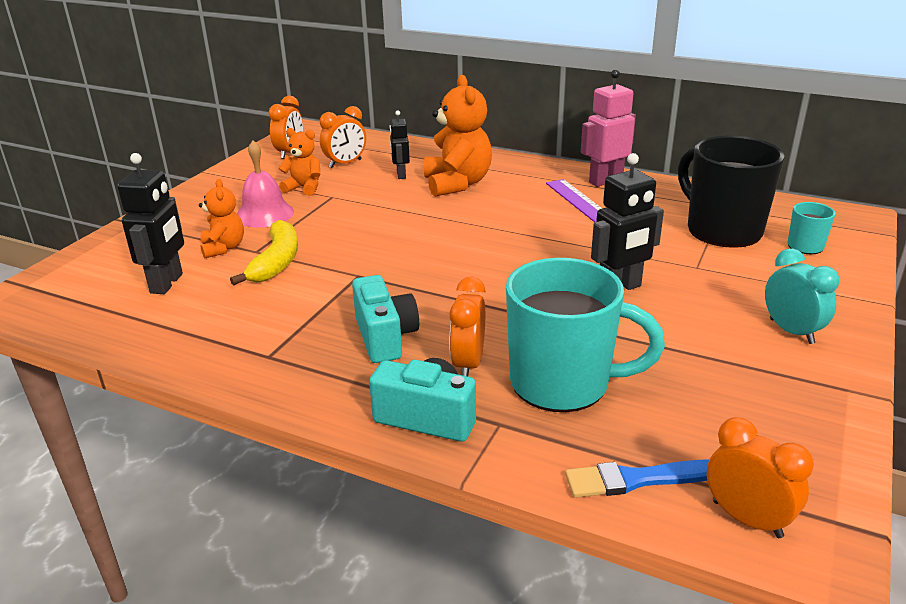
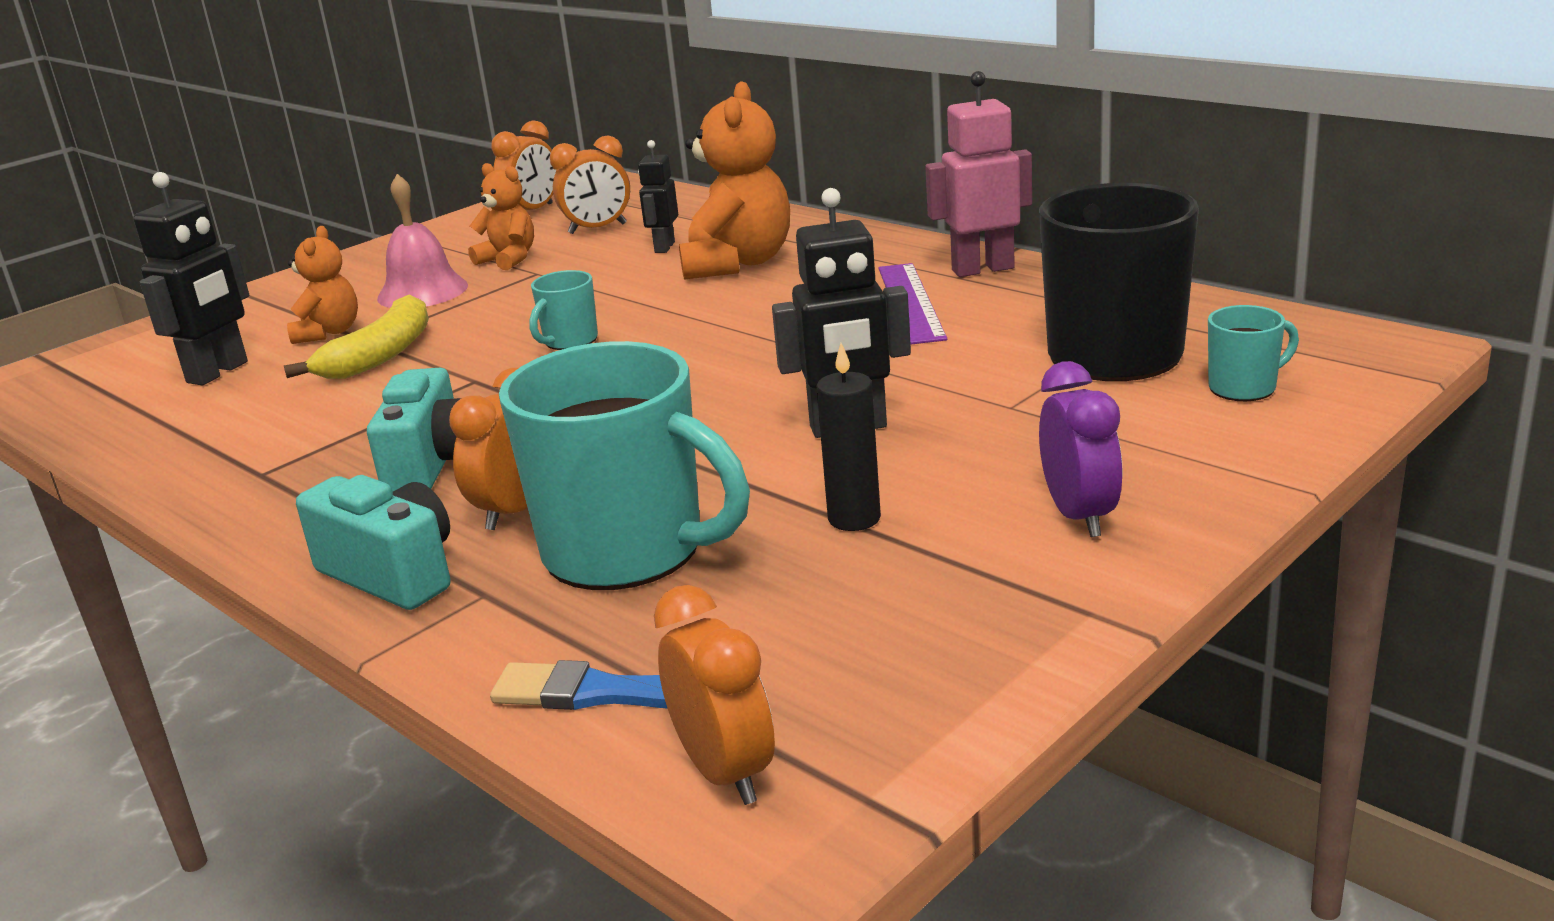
camera: 20 degrees right, 5 degrees down
(397, 243) = (569, 341): none -> turquoise mug
(674, 346) = (854, 518): none -> black candle
(791, 331) = (1079, 516): turquoise clock -> purple clock

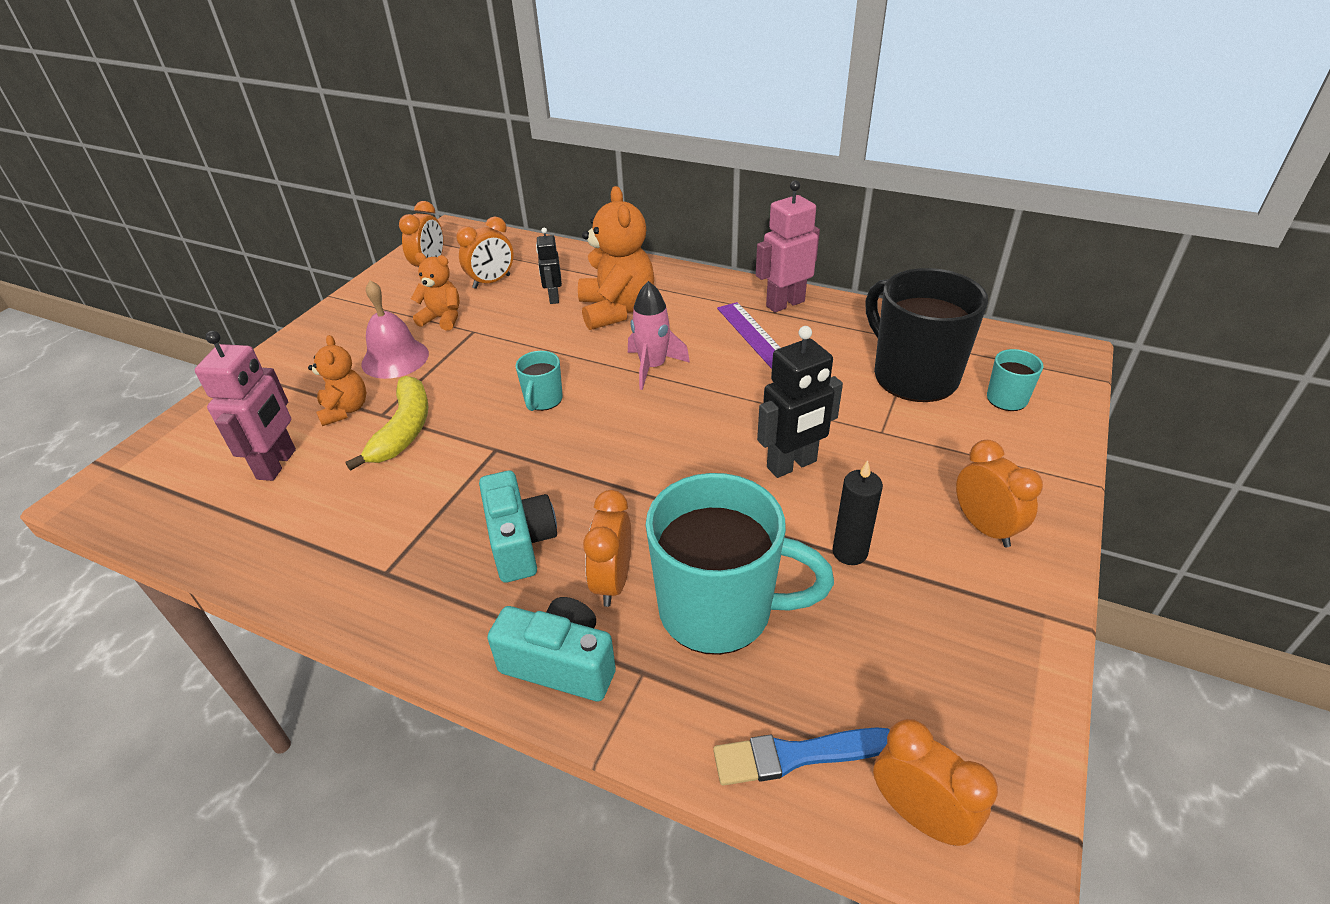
camera: 20 degrees left, 15 degrees up
(218, 372) = (277, 464): black robot -> pink robot
(739, 320) = (653, 367): none -> pink rocket
(1079, 516) = (984, 527): purple clock -> orange clock

